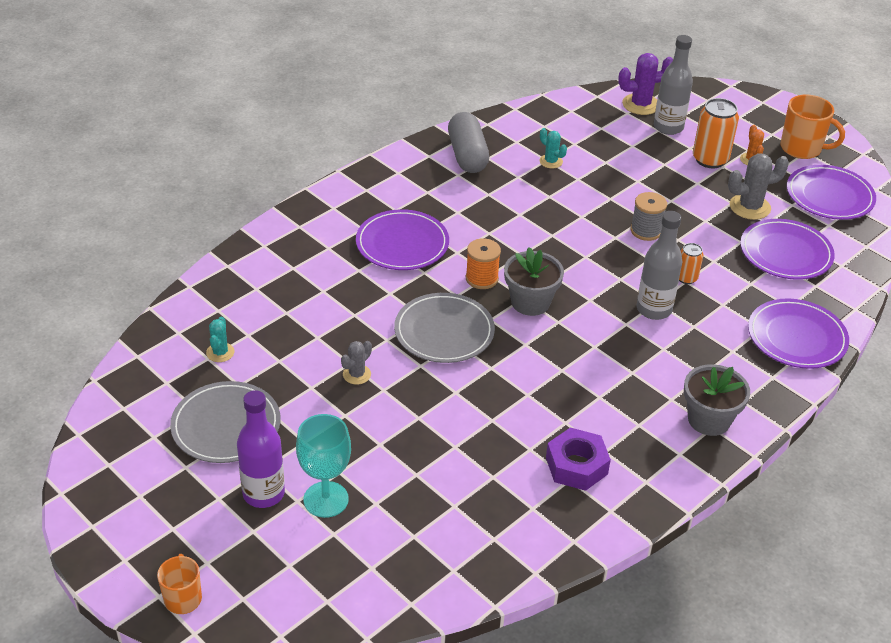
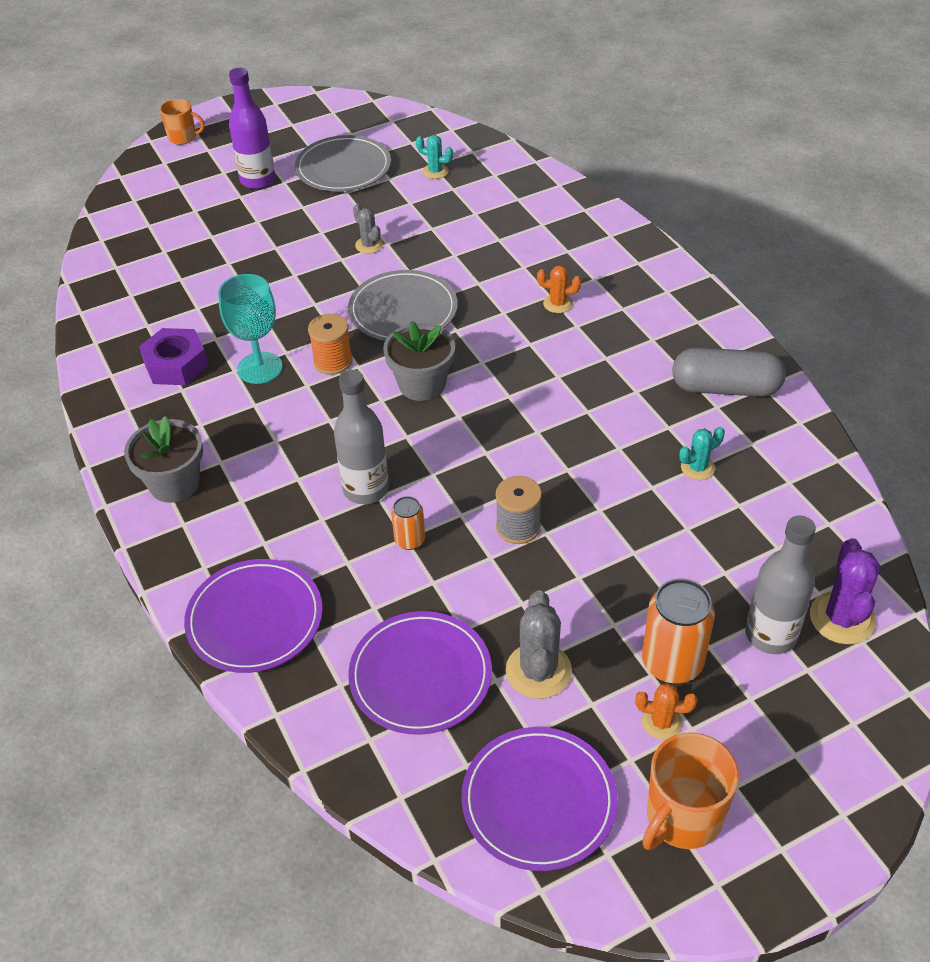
camera: 110 degrees right, 5 degrees up
(326, 499) = (232, 210): turquoise goblet -> turquoise goblet (260, 368)
(402, 244) = (558, 303): purple plate -> orange cactus
(482, 278) = (476, 354): orange spool -> orange spool (333, 361)

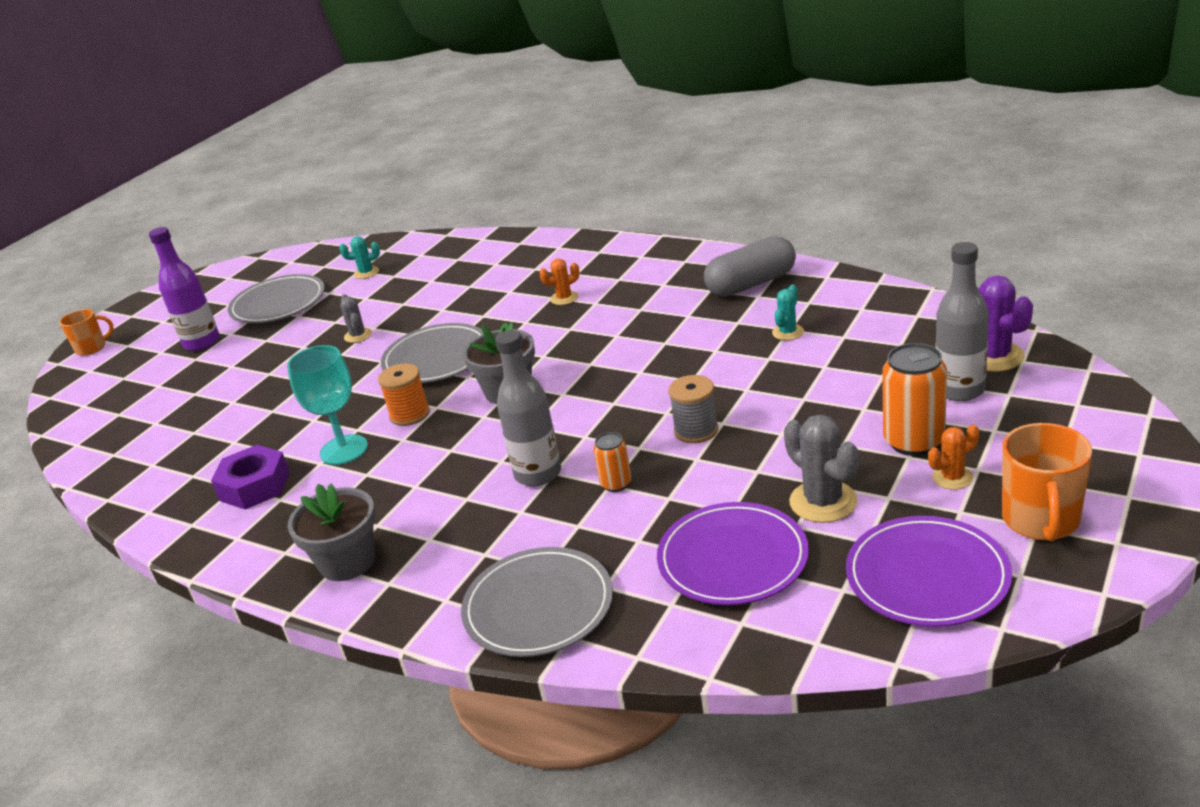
camera: 30 degrees left, 15 degrees down
(255, 619) = (538, 606): purple plate -> grey plate
(369, 245) = (358, 335): grey cactus -> grey cactus turned 45 degrees clockwise

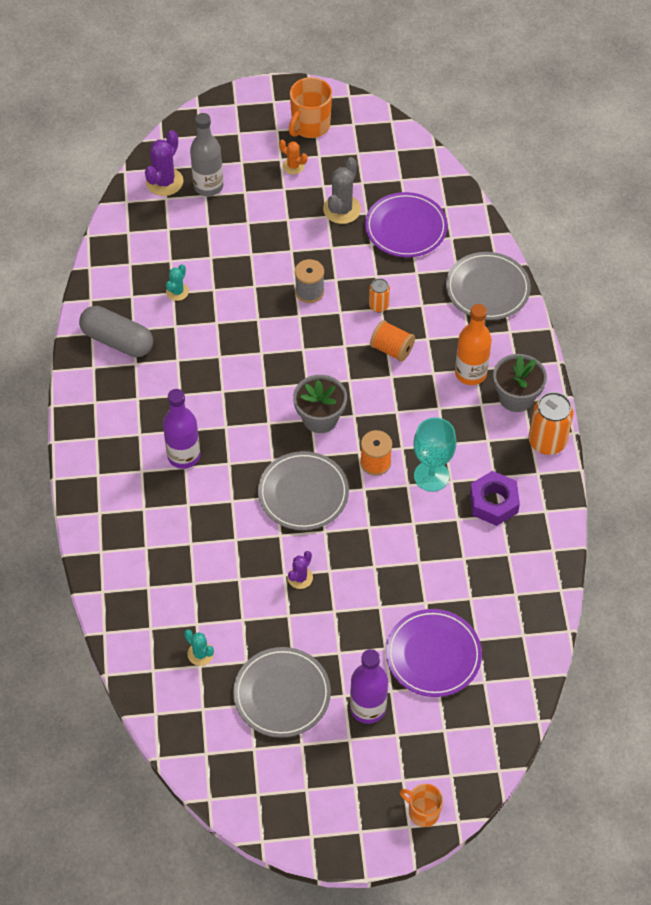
camera: 130 degrees left, 25 degrees up
(358, 335) = (300, 578): grey cactus -> purple cactus
(427, 532) = (470, 373): none -> orange bottle
(538, 474) = (392, 349): grey bottle -> orange spool
(564, 298) = (184, 456): orange cactus -> purple bottle
(788, 332) = (177, 291): turquoise cactus -> turquoise cactus turned 60 degrees counterclockwise
(914, 441) = (269, 190): orange can -> orange can (547, 441)
(927, 576) = (373, 153): purple plate -> purple plate (433, 655)
(1041, 521) = (310, 126): orange mug -> orange mug turned 150 degrees clockwise

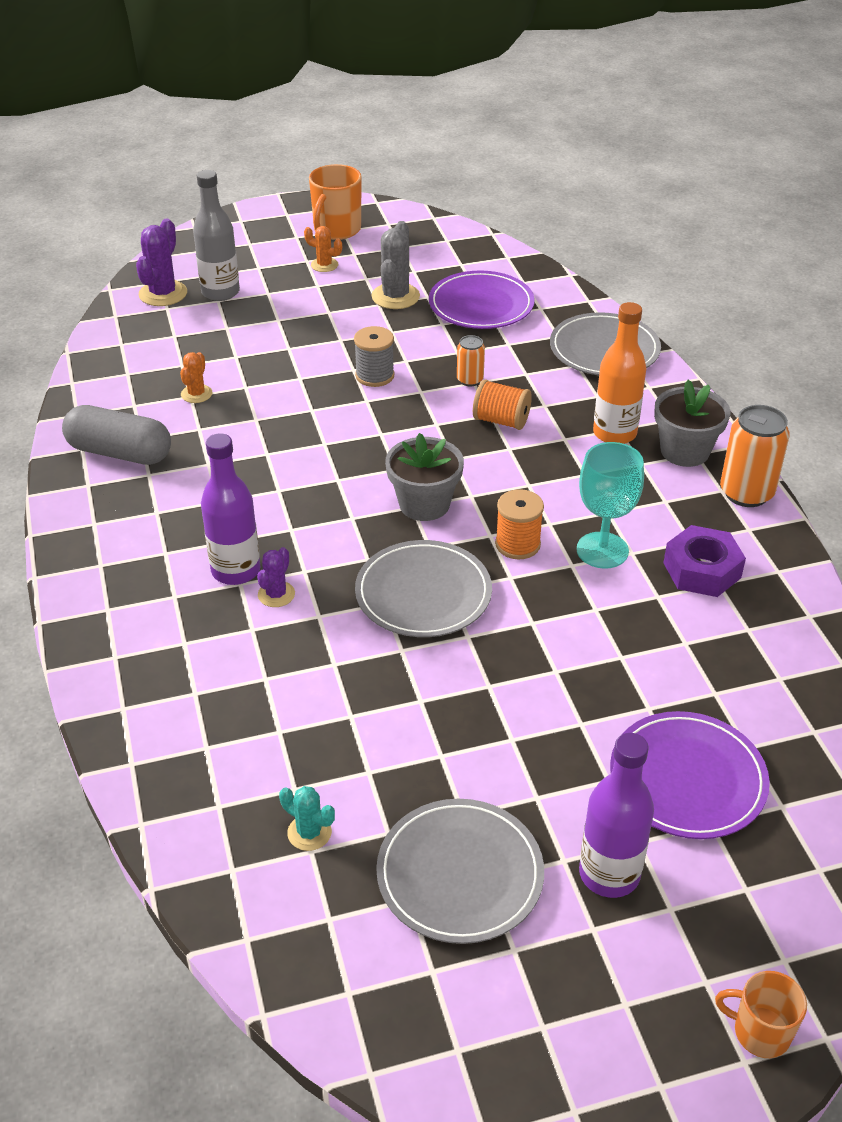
camera: 10 degrees left, 15 degrees down
(177, 291) = (196, 394): turquoise cactus -> orange cactus
(300, 578) = (446, 701): purple cactus -> purple cactus (276, 594)

